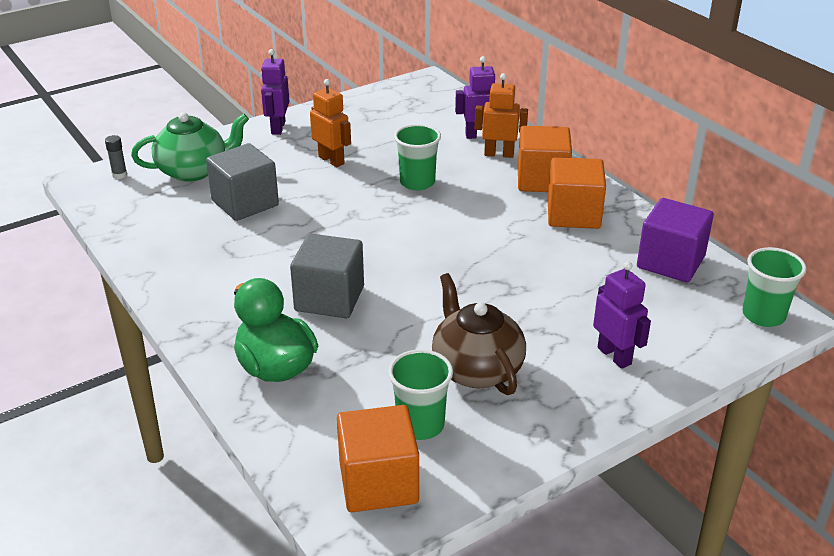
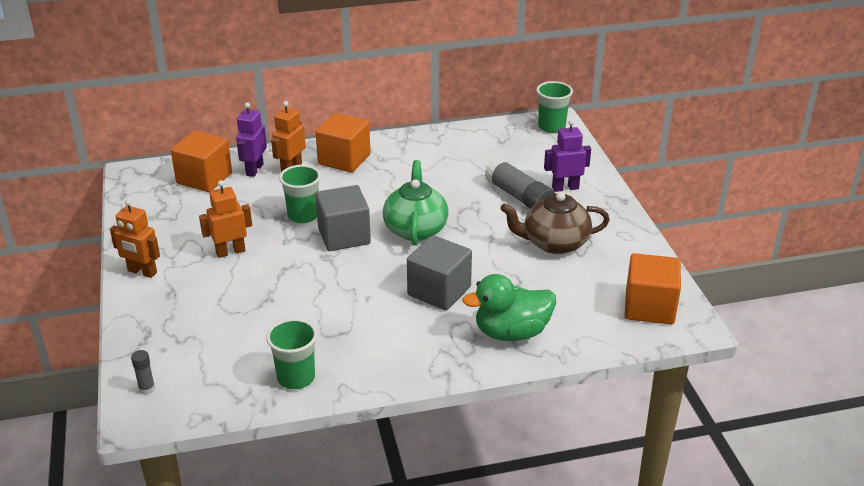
camera: 70 degrees left, 0 degrees up
(193, 171) = (180, 337): green teapot -> green teapot (415, 229)
(245, 203) = (265, 313): grey cube -> grey cube (344, 236)
(278, 128) = (142, 272): purple robot -> orange robot
(420, 425) = (601, 279): green cup -> green cup (296, 378)
(562, 320) = (519, 197): none -> grey glue stick
(573, 214) = (399, 159): orange cube -> orange cube (204, 178)
(670, 262) = (480, 140): purple cube -> none

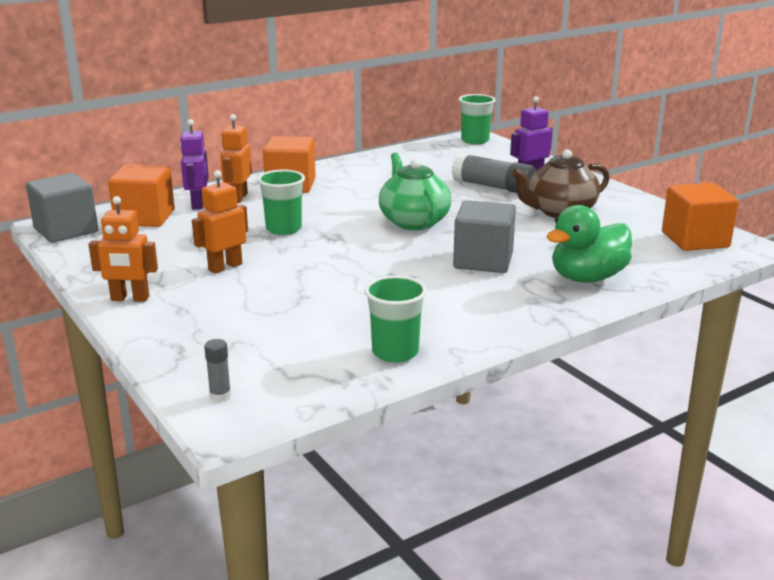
camera: 20 degrees left, 10 degrees down
(344, 236) = (343, 237): grey cube -> grey cube (66, 230)

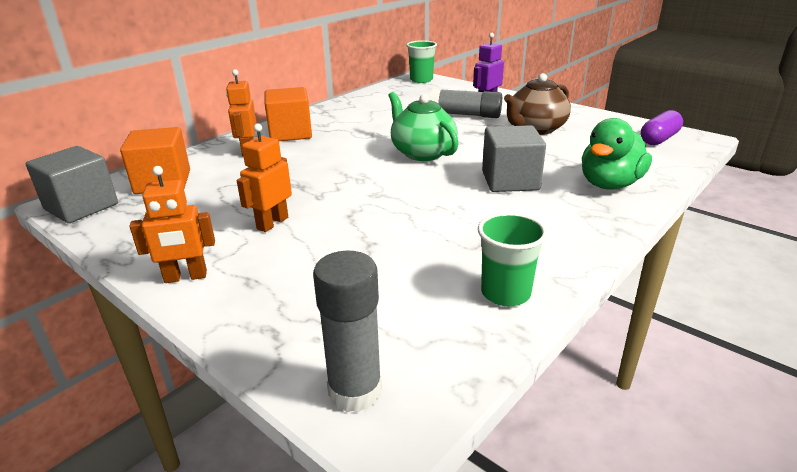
camera: 15 degrees left, 5 degrees up
(197, 204) = (211, 162): purple robot -> none
(220, 396) = (355, 391): grey glue stick -> grey glue stick, size x2.10
(283, 229) = (308, 175): green cup -> none
(695, 240) = (659, 139): orange cube -> purple capsule

